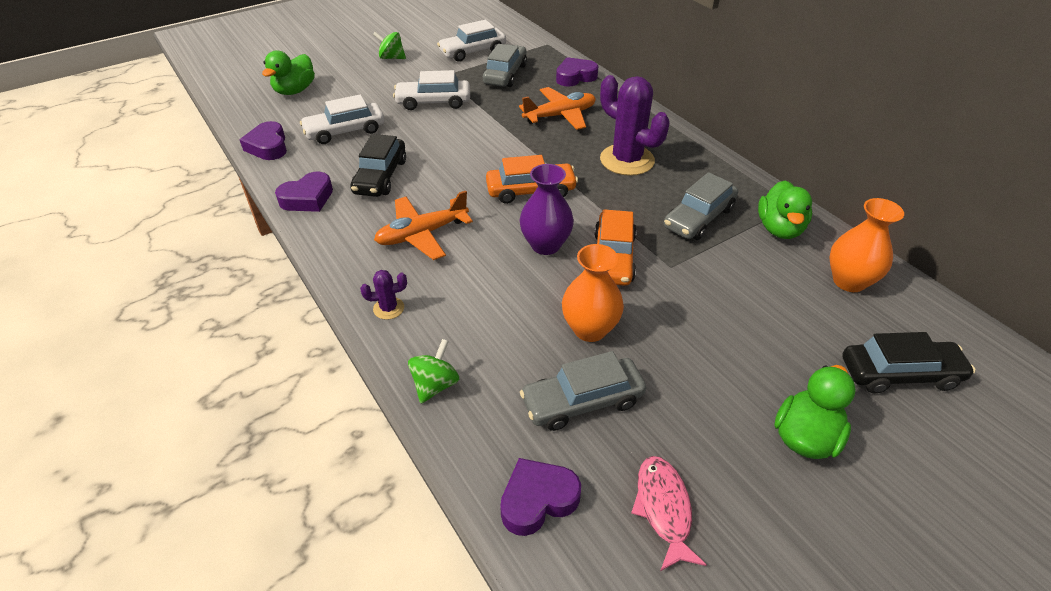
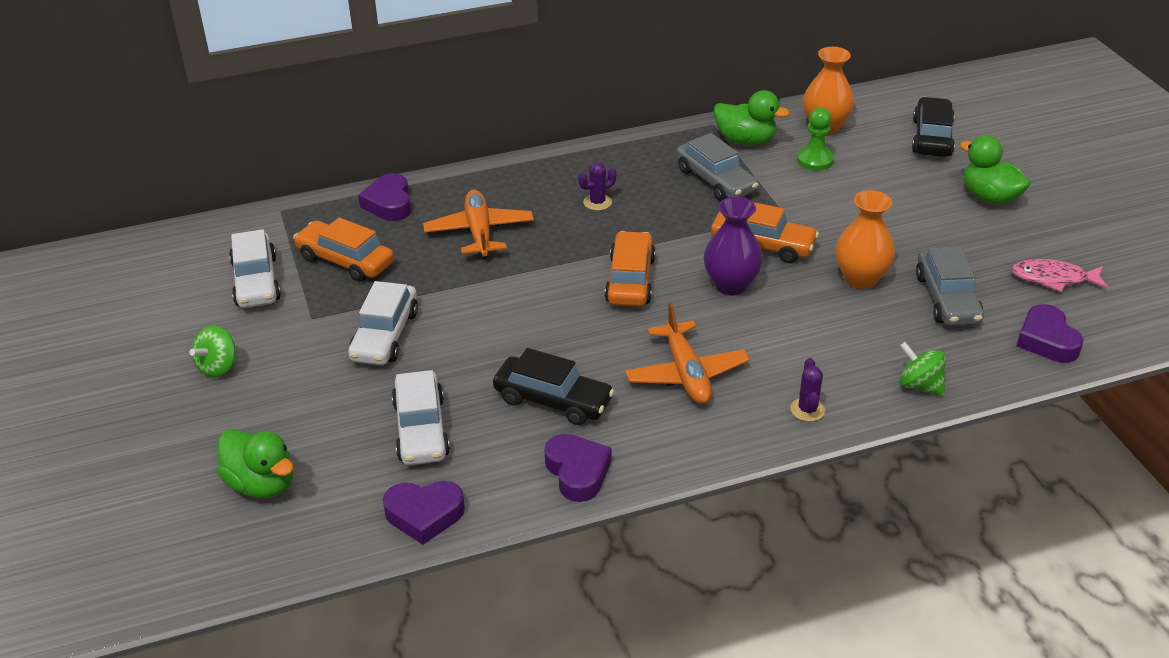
camera: 75 degrees left, 5 degrees down
(505, 74) = (345, 260): grey car -> orange car
(627, 160) = (597, 202): purple cactus -> purple cactus, size x0.45
(779, 279) = (815, 160): none -> green pawn

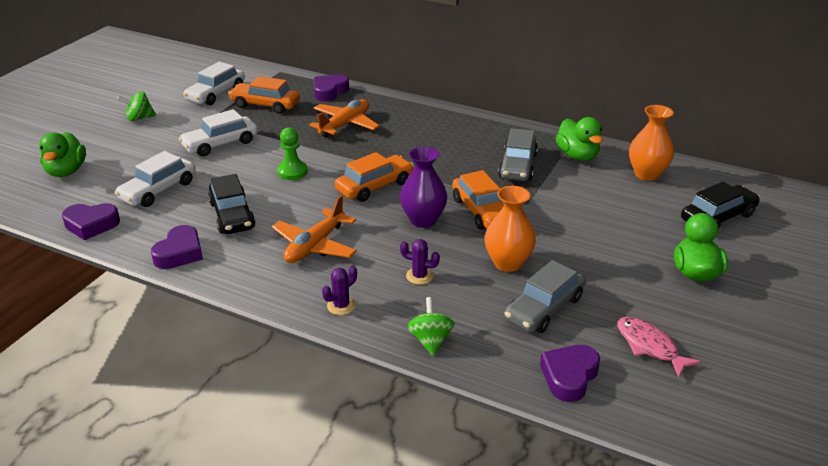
camera: 45 degrees right, 5 degrees down
(345, 260) = (265, 105): orange car -> orange car turned 60 degrees counterclockwise
(424, 515) = (91, 225): purple heart -> purple heart turned 45 degrees counterclockwise
(597, 202) = (429, 142): purple cactus -> purple cactus (419, 276)
(815, 160) = (604, 187): green pawn -> green pawn (292, 172)

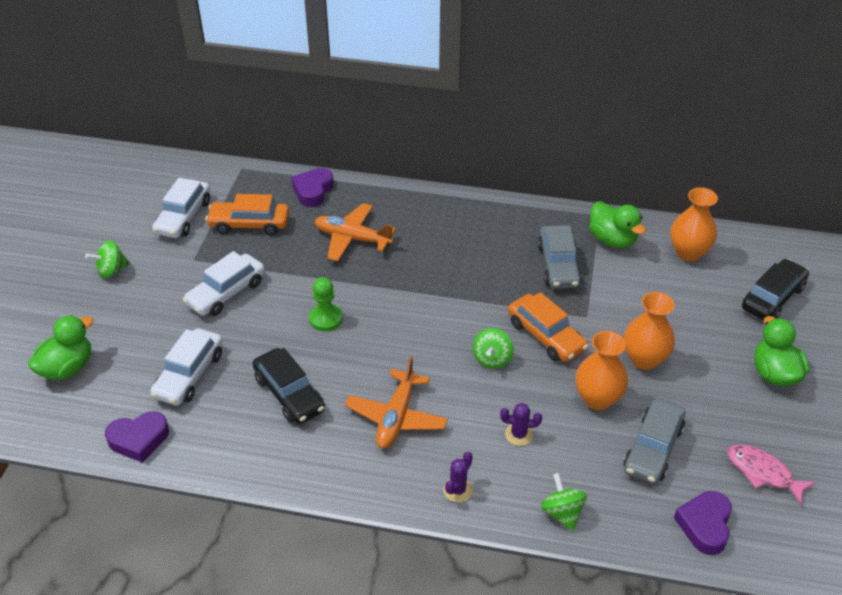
camera: 15 degrees left, 10 degrees up
(66, 171) = (67, 368): green duck -> green duck turned 120 degrees counterclockwise
(180, 253) = (258, 457): purple heart -> none
(345, 125) = (352, 238): orange plane -> orange plane turned 90 degrees counterclockwise
(374, 186) = (423, 322): orange car -> none
(423, 220) = (492, 359): purple vase -> green spinning top
(567, 242) = (644, 359): none -> orange vase

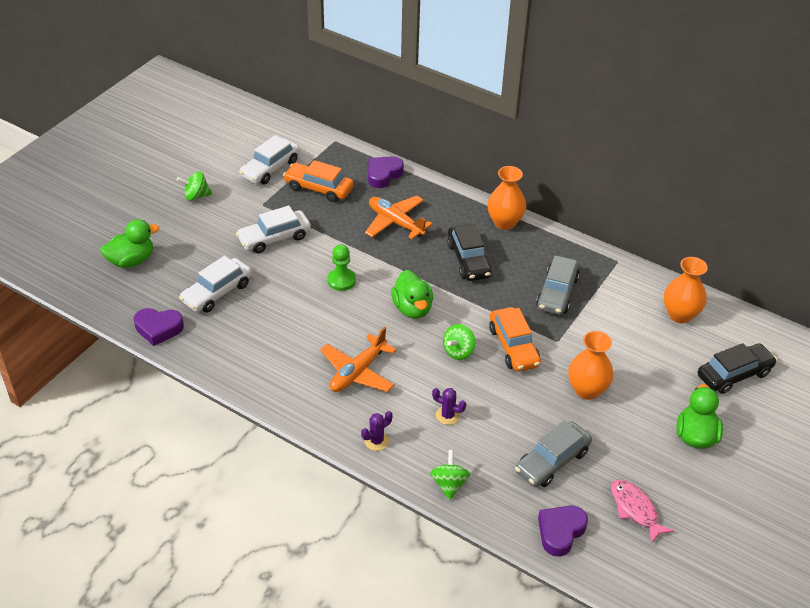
camera: 20 degrees right, 0 degrees up
(289, 394) = (284, 329): black car -> black car (468, 260)
(597, 399) = (528, 409): orange vase -> orange vase (504, 222)
(612, 240) = (617, 285): green duck -> green duck (412, 308)

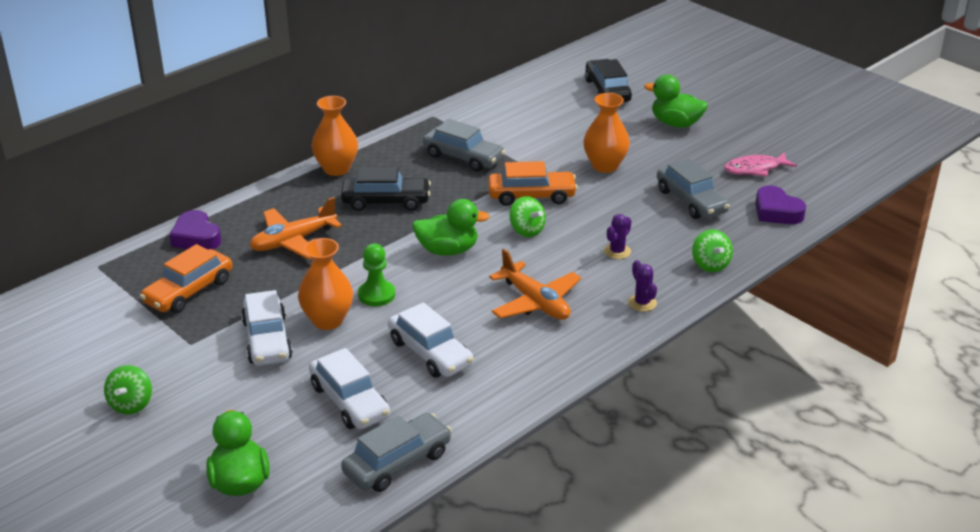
camera: 75 degrees left, 10 degrees down
(158, 329) = (397, 463): purple heart -> grey car
(270, 168) = (117, 328): white car -> white car (430, 353)
(449, 484) = (710, 265): green spinning top -> green spinning top turned 120 degrees counterclockwise
(680, 315) = (522, 100): orange vase -> orange vase (327, 320)

